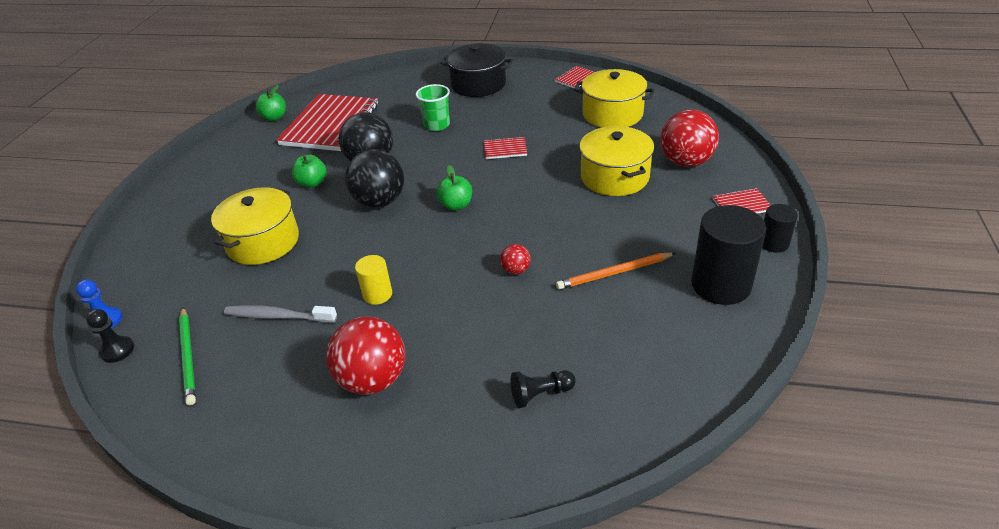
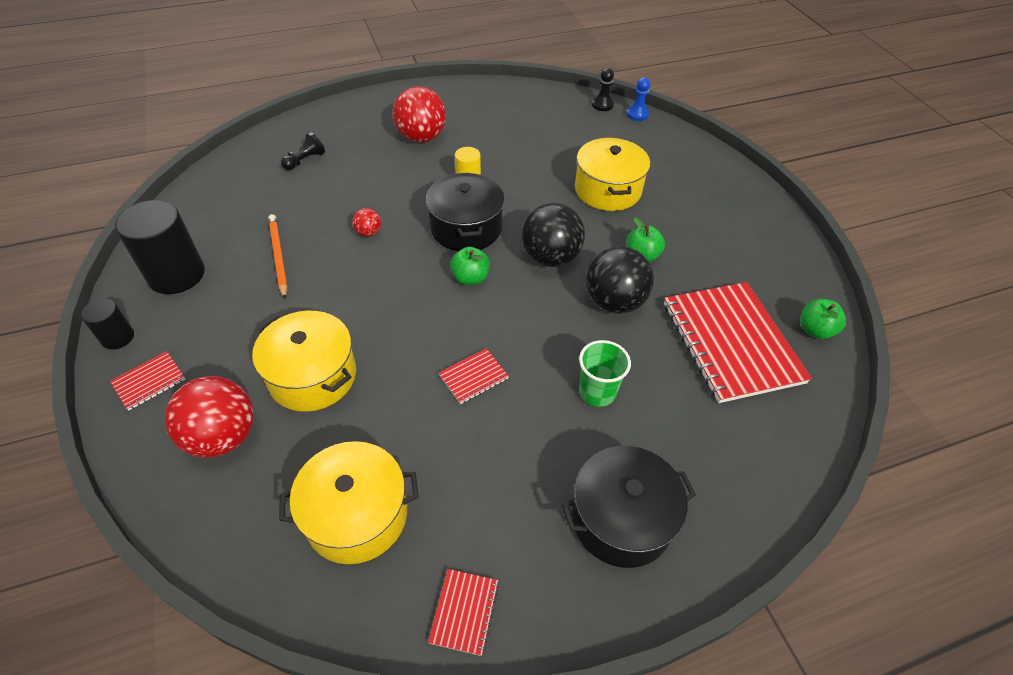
camera: 145 degrees right, 10 degrees up
(188, 356) = (553, 114): green pencil -> none
(278, 316) = (525, 149): grey toothbrush -> none
(423, 246) = (466, 228): none -> black pot
(614, 273) = (278, 256): orange pencil -> orange pencil turned 60 degrees counterclockwise

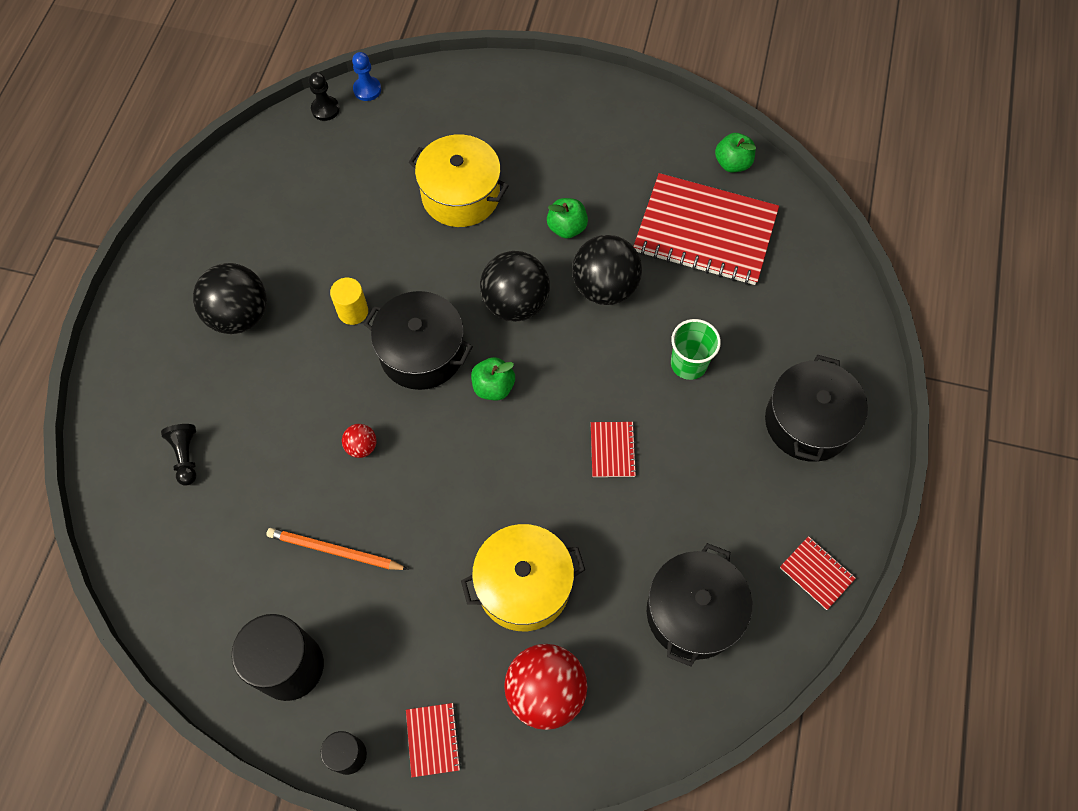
camera: 55 degrees left, 15 degrees up
(356, 515) = (693, 612): yellow pot -> black pot
(421, 137) = (239, 315): red ball -> black ball

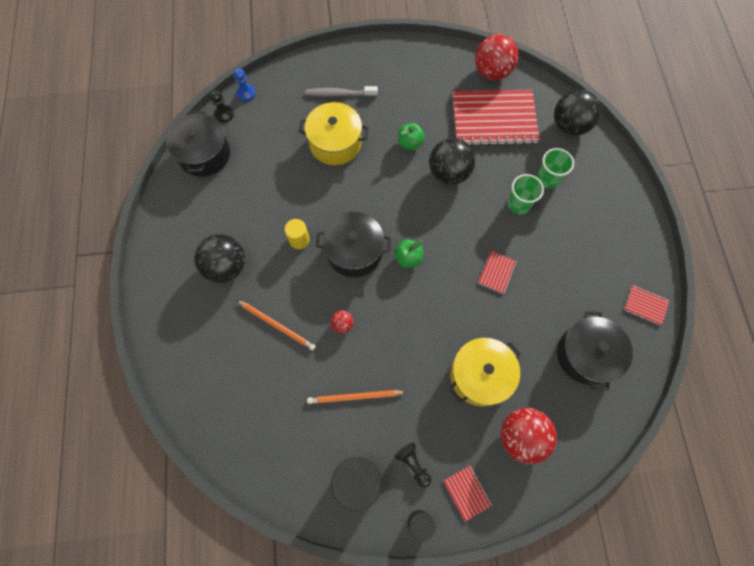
camera: 20 degrees left, 5 degrees up
(186, 456) = (231, 371): black pawn -> black pawn (413, 464)
(272, 417) = (277, 325): none -> orange pencil
(496, 129) = (339, 94): none -> grey toothbrush
(515, 303) = (399, 201): black ball -> black ball (569, 126)
(612, 450) = (497, 272): red notebook -> red notebook turned 45 degrees clockwise
(732, 163) = (492, 72): green apple -> red ball
(748, 341) = (547, 179): none -> green cup
(807, 422) = (602, 216): black pot -> black pot (204, 154)

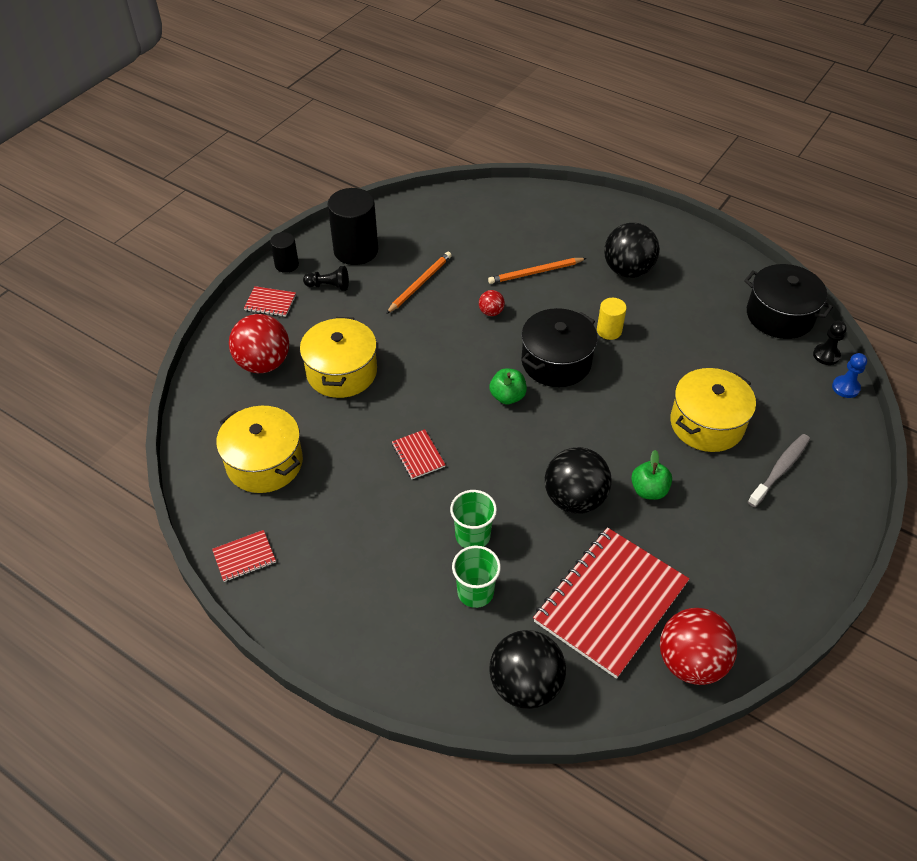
camera: 130 degrees right, 20 degrees down
(586, 355) = (264, 463): black pot -> yellow pot

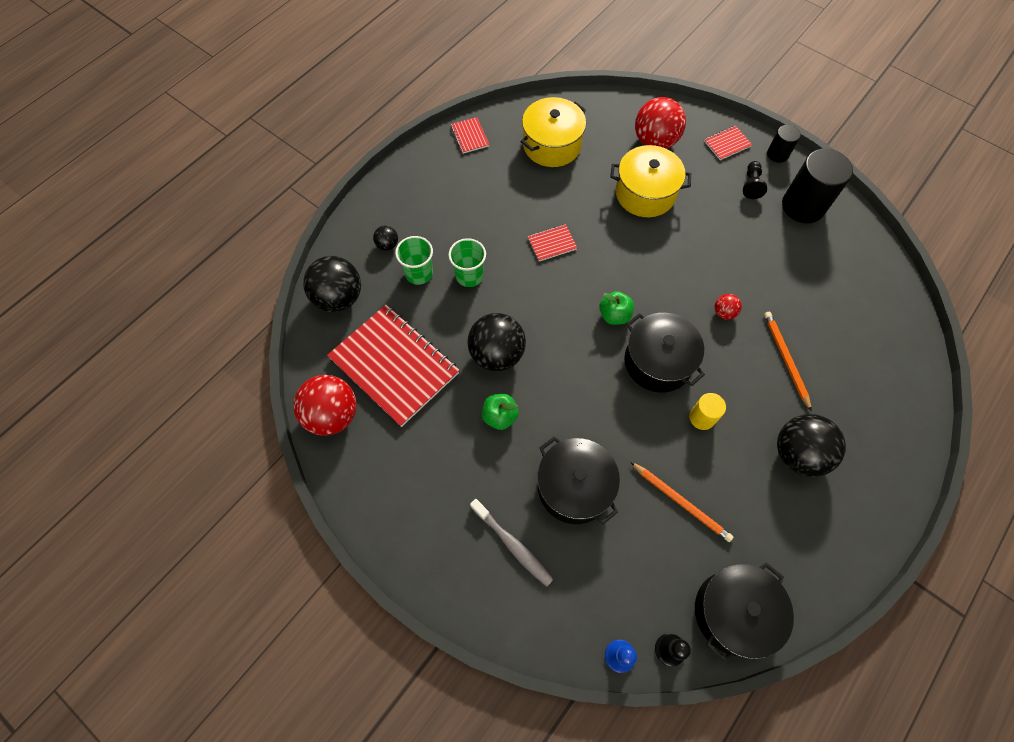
camera: 95 degrees right, 15 degrees up
(270, 302) = (727, 144): red notebook -> red notebook turned 45 degrees clockwise
(420, 284) = (760, 256): orange pencil -> orange pencil (681, 502)
(434, 636) = (387, 245): none -> black ball
(707, 424) = (574, 487): yellow pot -> black pot

